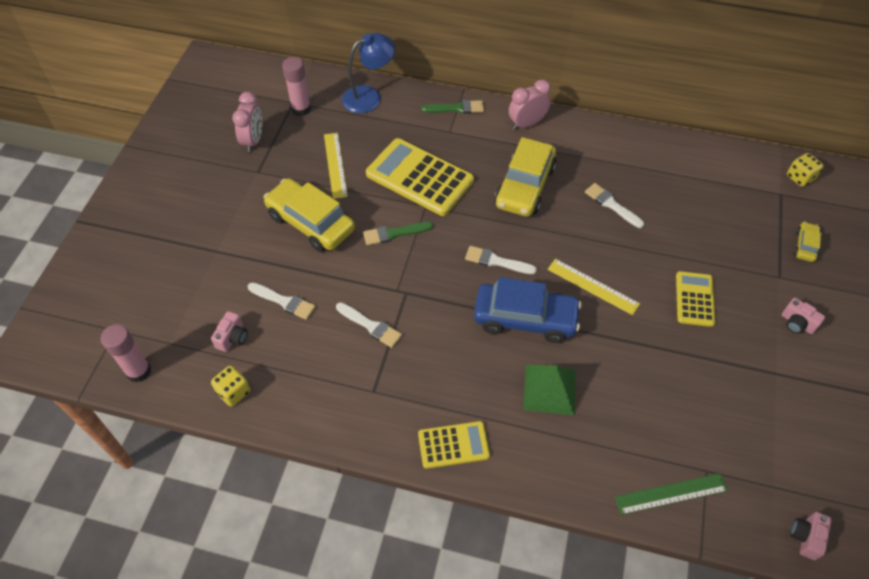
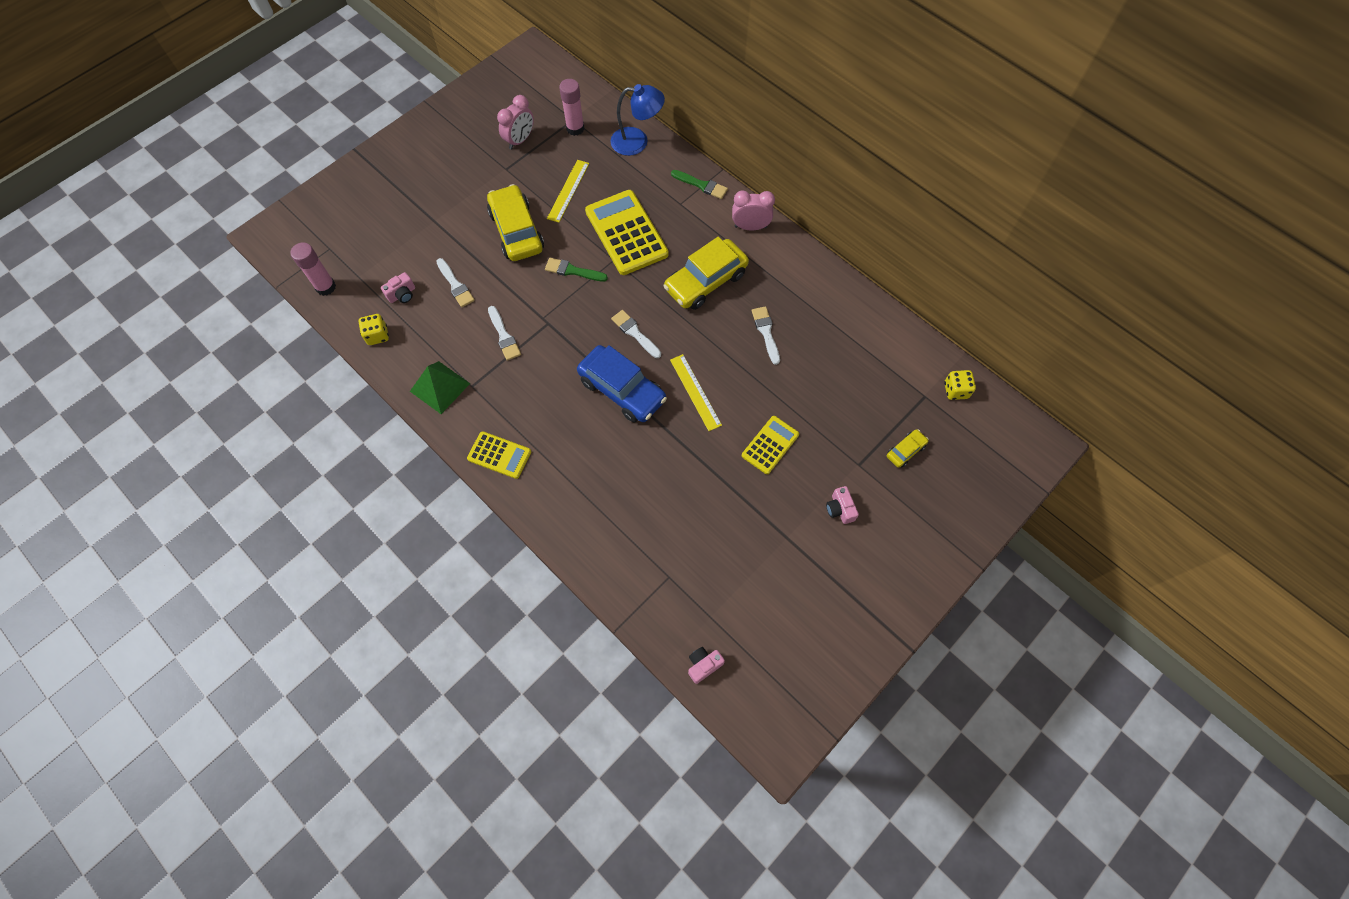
camera: 30 degrees right, 10 degrees up
(549, 389) = (599, 453): green pyramid -> green pyramid (440, 387)
(671, 493) = (628, 577): green ruler -> none

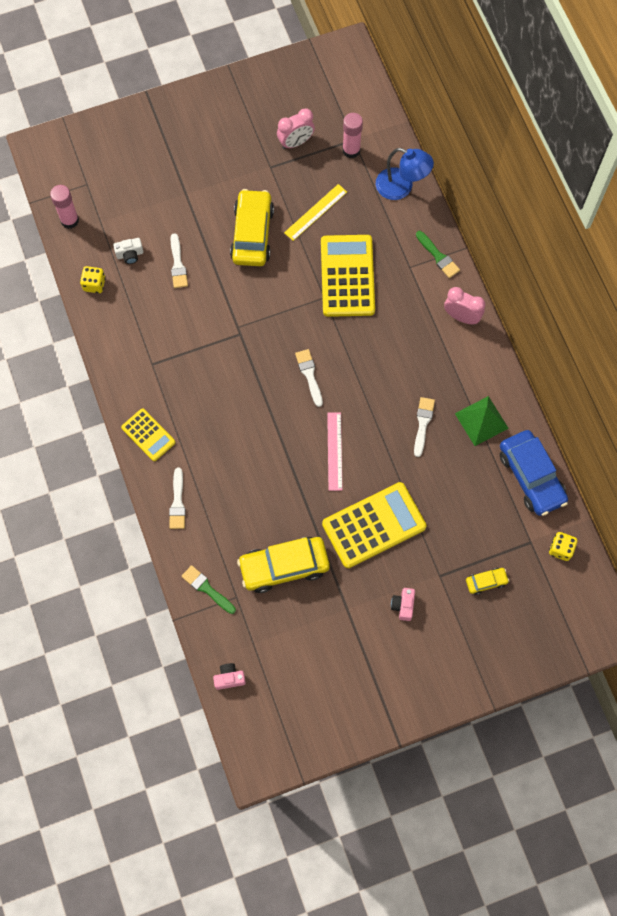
camera: 25 degrees right, 5 degrees up
(402, 294) = (130, 254): pink camera -> white camera
(440, 387) = (126, 353): green pyramid -> green pyramid (481, 420)
(504, 336) = (198, 330): white brush -> white brush (177, 502)
(573, 271) = (283, 293): green brush -> green brush (207, 589)
(622, 390) = (274, 422): blue car -> blue car (531, 476)
(695, 392) = (334, 451): yellow ruler -> pink ruler
(706, 281) = (394, 353): yellow car -> yellow car (284, 567)
(770, 445) = (374, 525): yellow calculator -> yellow calculator, size x1.79

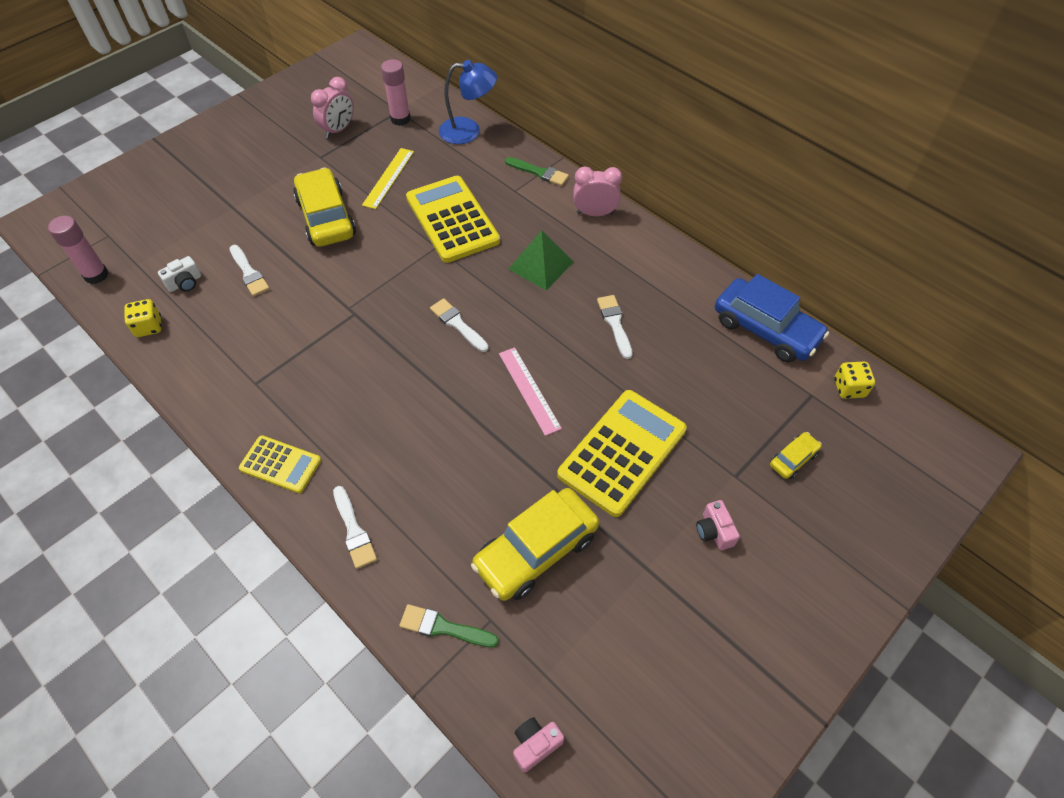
camera: 25 degrees left, 15 degrees down
(481, 420) = (676, 297): green pyramid -> green pyramid (541, 265)

